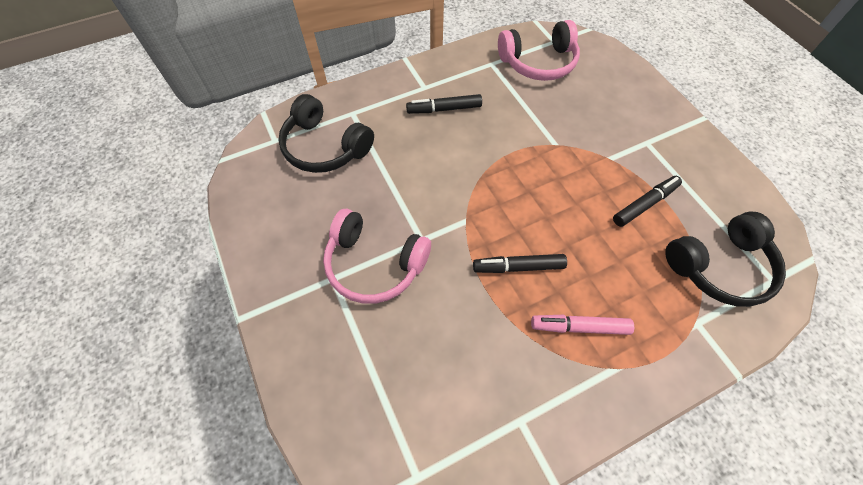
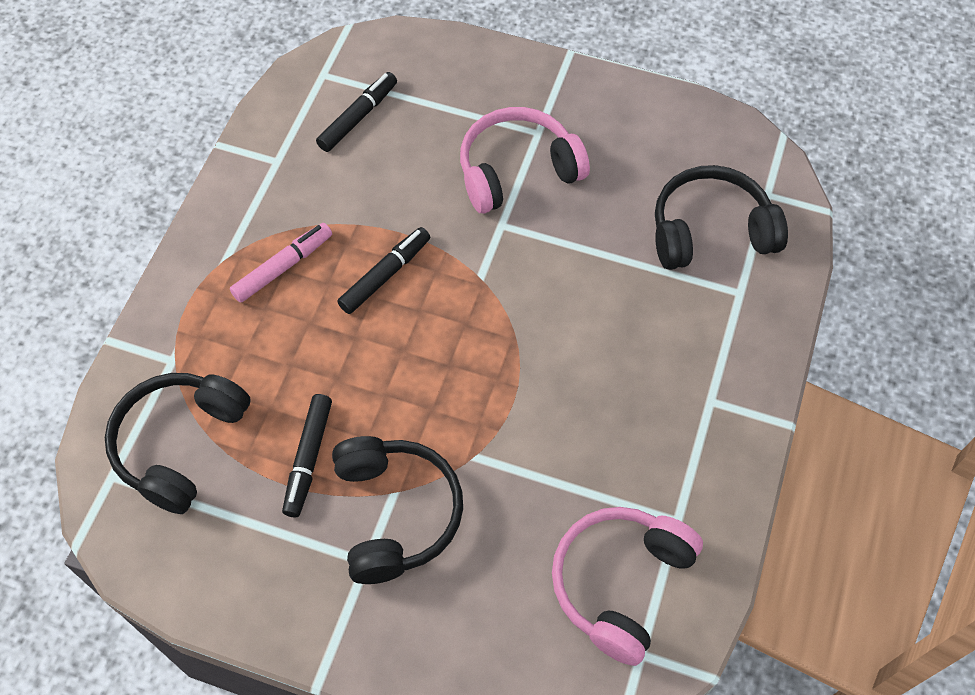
camera: 135 degrees right, 0 degrees up
(444, 109) = (650, 390): black marker -> black marker (357, 117)
(616, 150) = (396, 513): none -> black headphones

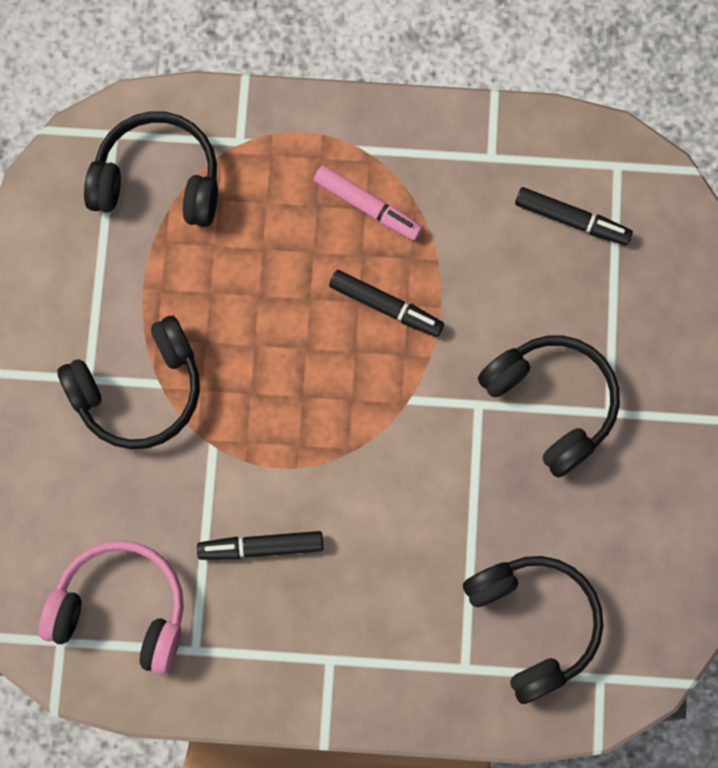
camera: 75 degrees right, 15 degrees up
(309, 458) = (173, 297): black marker -> black marker (262, 547)
(517, 170) = (552, 403): pink headphones -> black headphones

